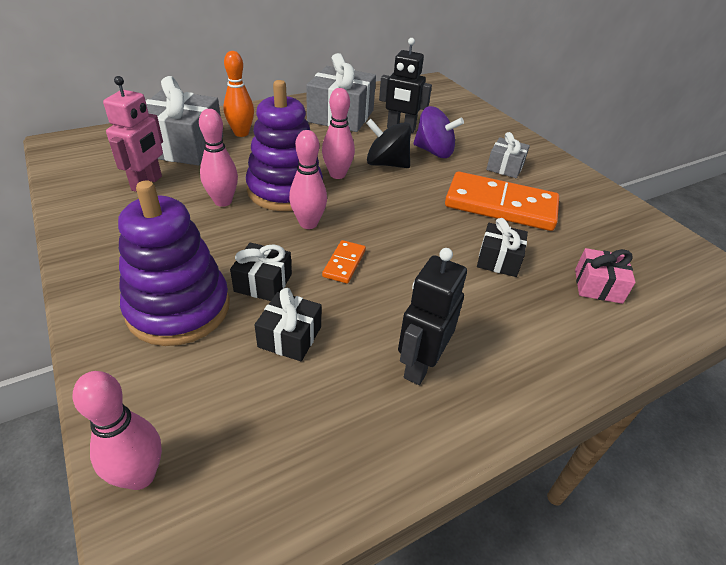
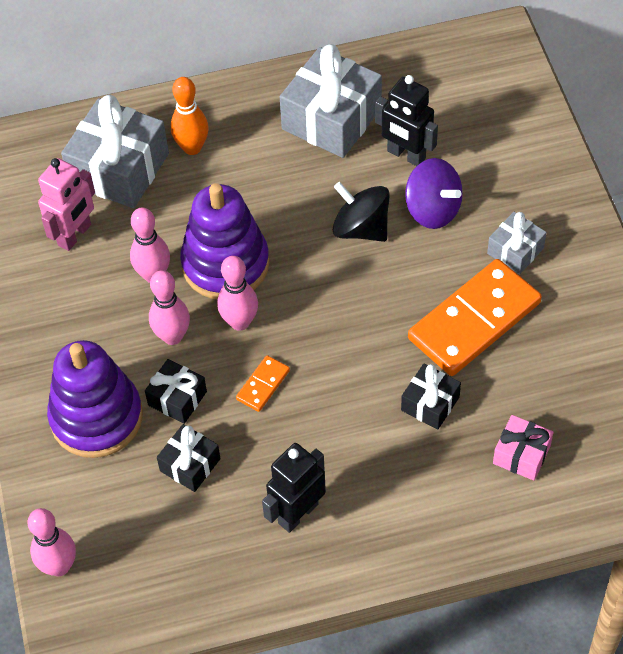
camera: 20 degrees right, 15 degrees up
(337, 174) = (293, 242): pink bowling pin -> pink bowling pin (172, 336)
(500, 205) = (474, 320): orange domino -> orange domino turned 75 degrees counterclockwise

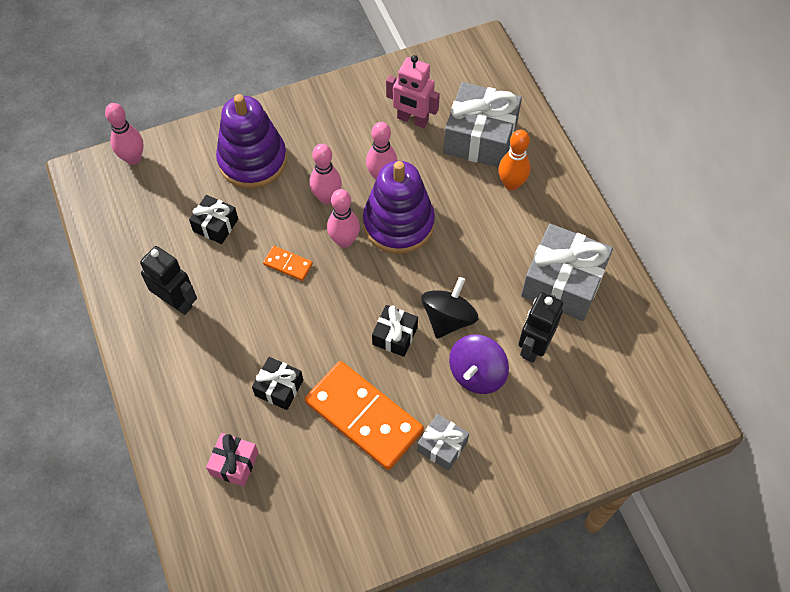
camera: 80 degrees right, 5 degrees up
(177, 398) = (272, 209): black gift -> black gift (395, 336)

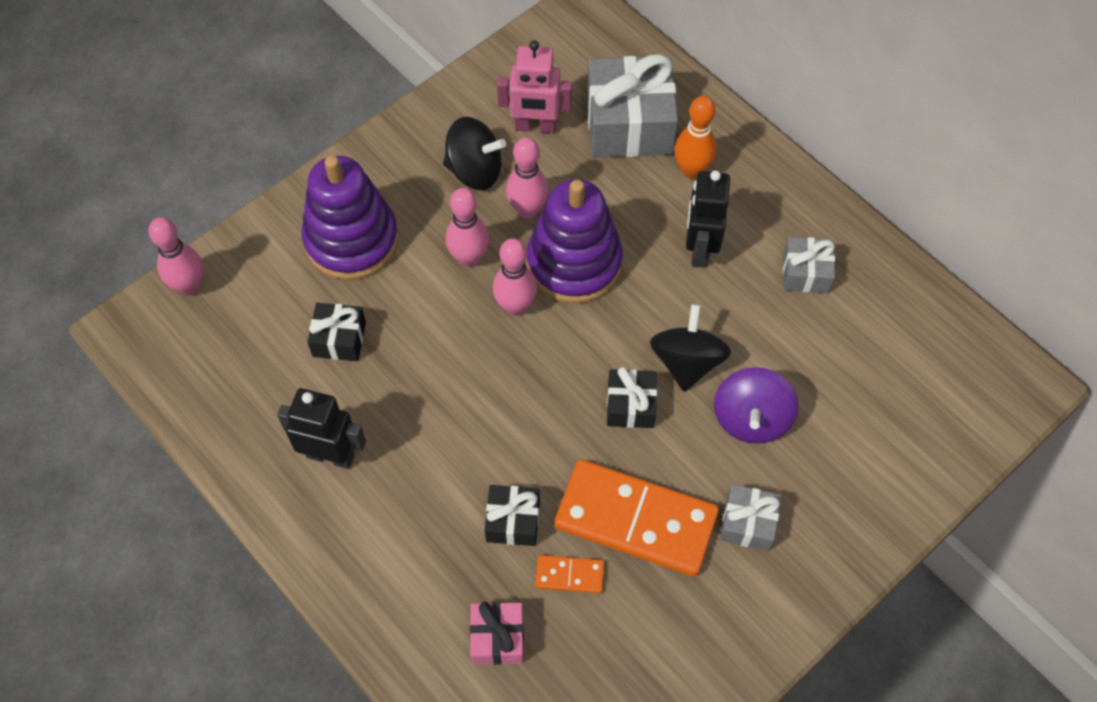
camera: 20 degrees left, 0 degrees up
(288, 264) = (456, 359): orange domino -> orange domino (569, 575)
(357, 138) = (475, 171): none -> black spinning top
(533, 346) = (804, 362): black robot -> black robot (699, 249)
(562, 283) = (805, 273): grey gift -> grey gift, size x0.52

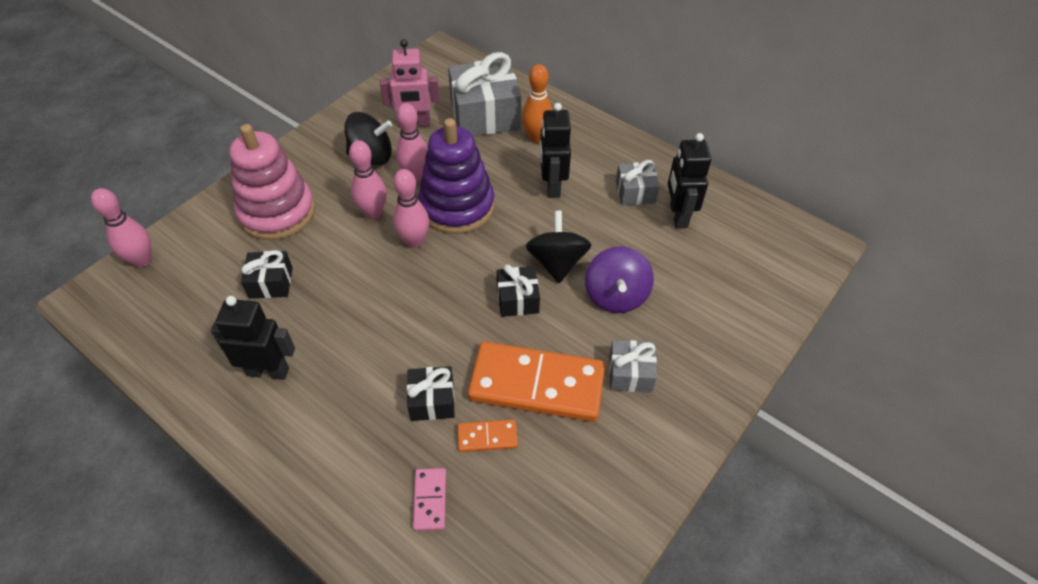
camera: 10 degrees left, 10 degrees down
(351, 240) = (277, 212): purple stacking toy -> pink stacking toy
(497, 638) = (430, 500): pink gift -> pink domino
(853, 316) = (678, 216): none -> black robot

